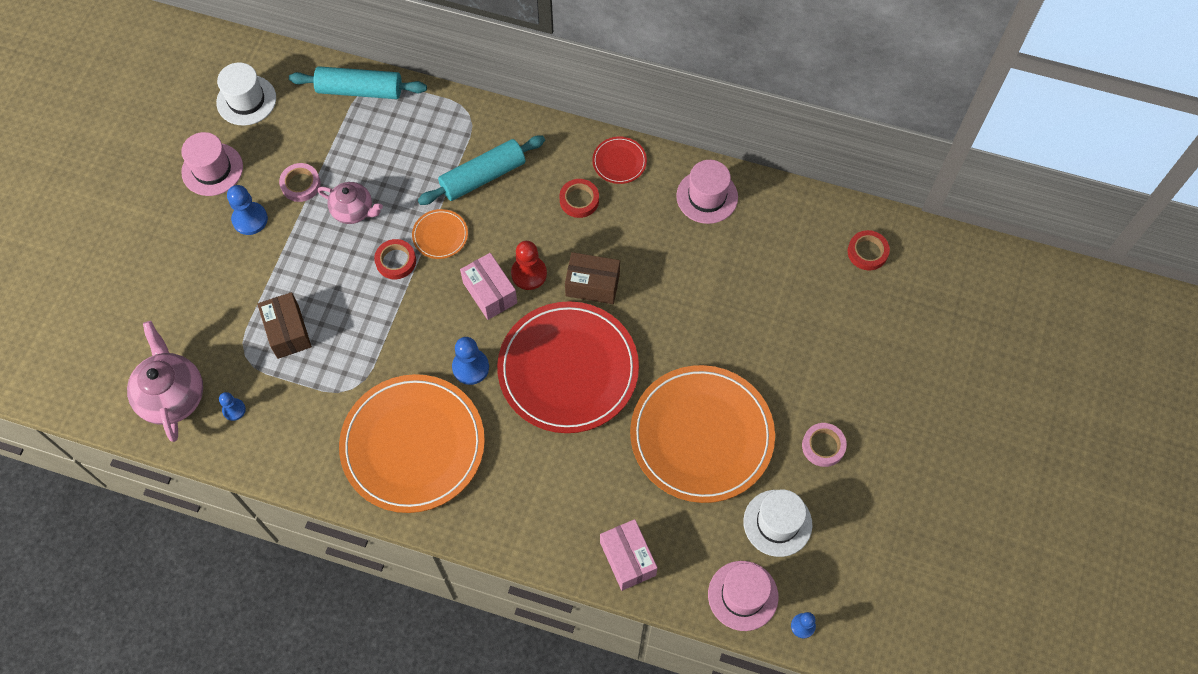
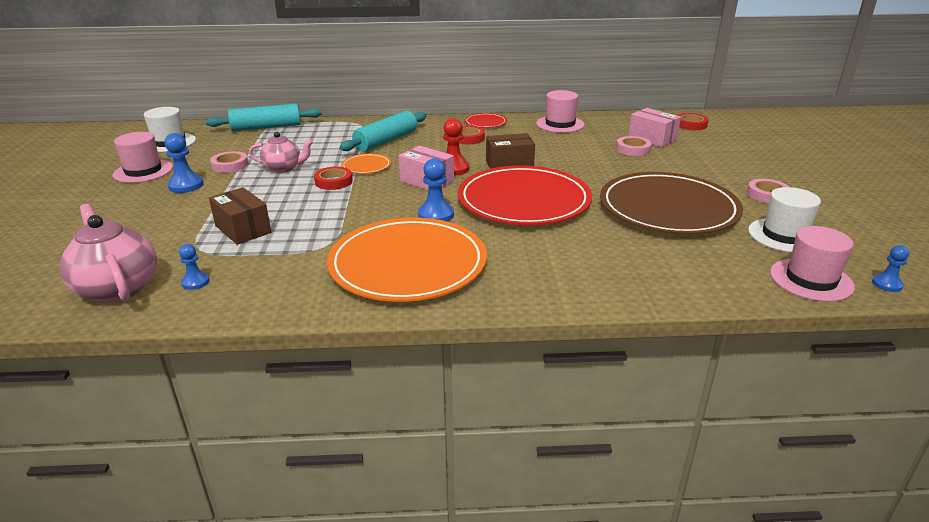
camera: 20 degrees left, 35 degrees down
(628, 559) = (681, 283): pink box -> pink box (652, 138)
(701, 435) = (668, 208): orange plate -> brown plate
(752, 294) = (633, 149): none -> pink tape

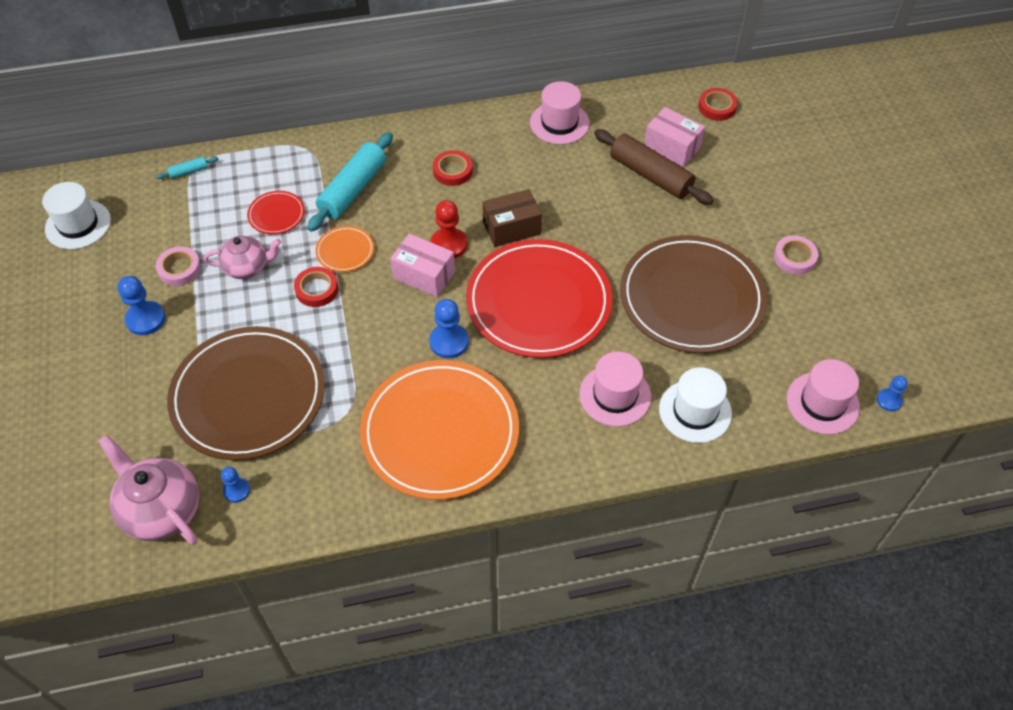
camera: 10 degrees left, 25 degrees up
(143, 171) = (78, 295): pink hat -> pink hat (615, 395)
(243, 229) = (248, 396): brown box -> brown plate
(266, 127) = (189, 171): turquoise rolling pin -> turquoise rolling pin, size x0.44
(485, 122) = (466, 129): red plate -> red plate (276, 214)
(633, 149) = (650, 175): pink tape -> brown rolling pin
(784, 235) = (805, 332): white hat -> white hat (695, 411)

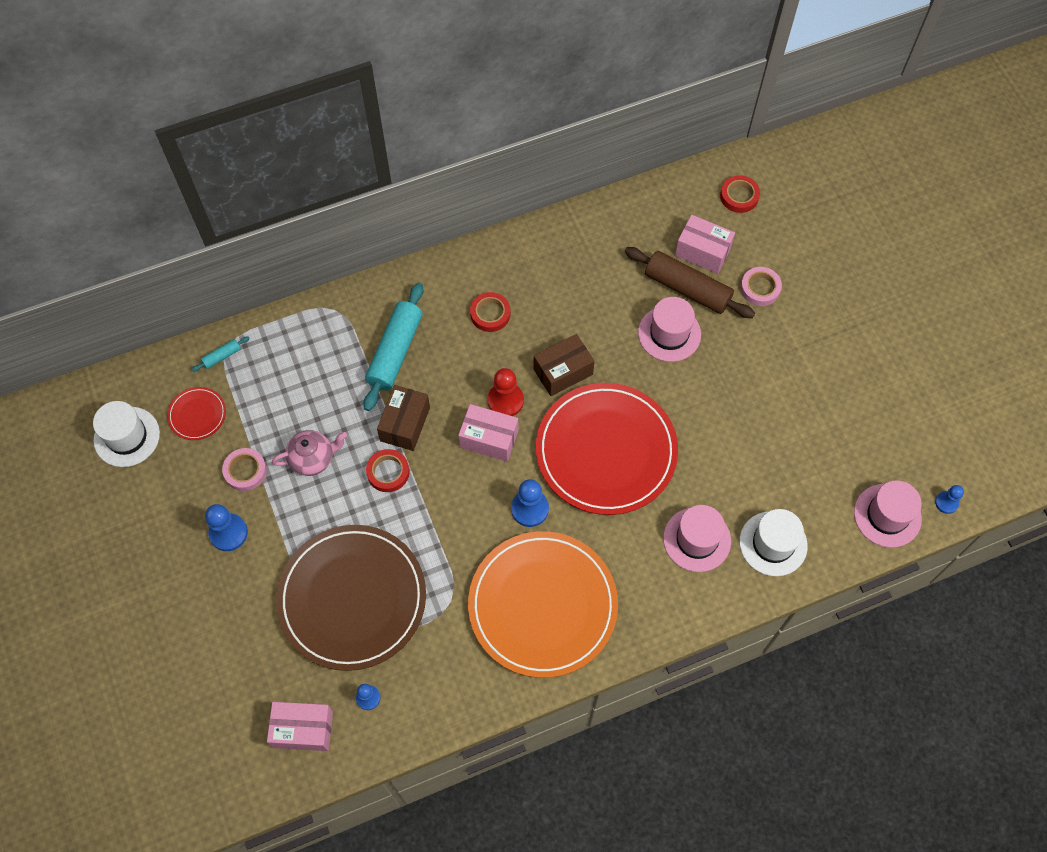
camera: 10 degrees left, 10 degrees up
(161, 510) = (303, 729): pink teapot -> pink box
(276, 214) = (325, 393): red plate -> red plate (197, 414)
(345, 251) = (405, 424): orange plate -> brown box
(559, 123) = (585, 239): pink hat -> pink hat (669, 333)
(691, 297) = (750, 422): brown plate -> none
(794, 257) = (840, 362): pink tape -> pink tape (760, 288)

